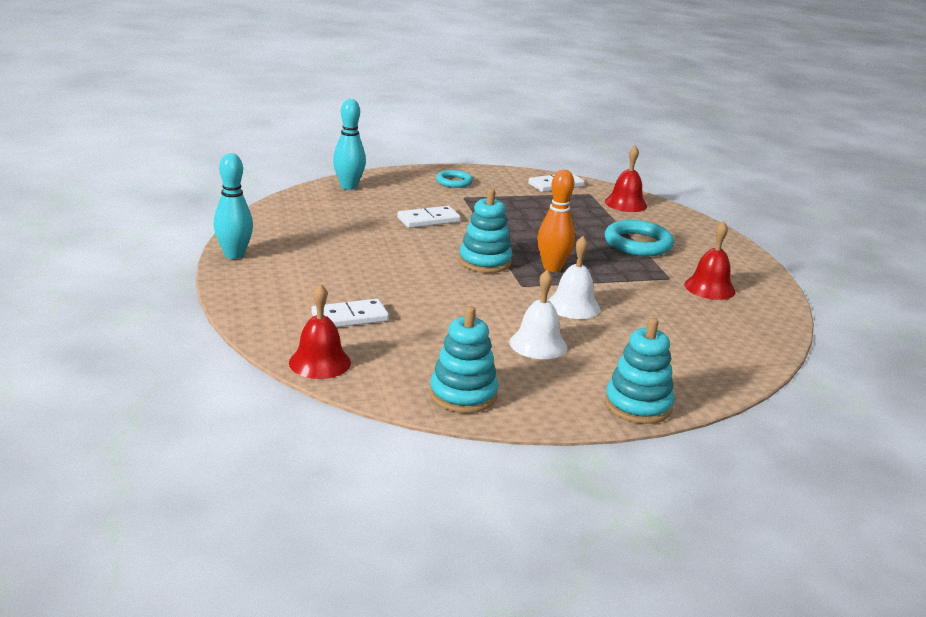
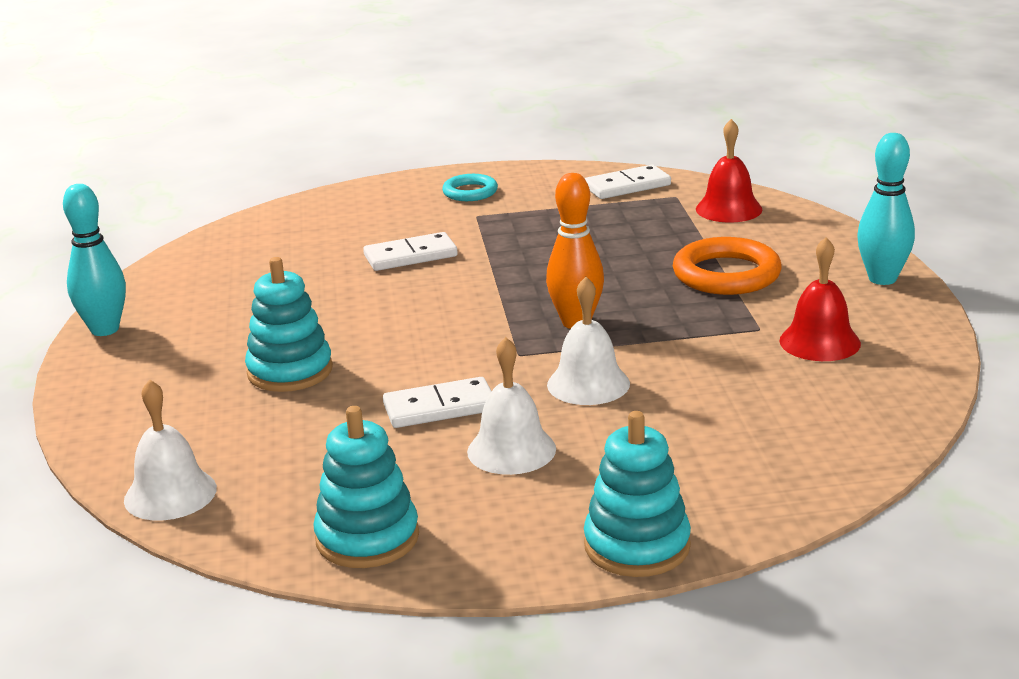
camera: 10 degrees right, 0 degrees up
(319, 362) = (170, 494): red bell -> white bell
(349, 186) = (309, 211): turquoise bowling pin -> turquoise bowling pin (882, 279)
(350, 317) = (239, 419): white domino -> white domino (439, 407)
(485, 261) = (474, 318): turquoise stacking toy -> turquoise stacking toy (290, 371)
(638, 243) = (726, 274): turquoise ring -> orange ring

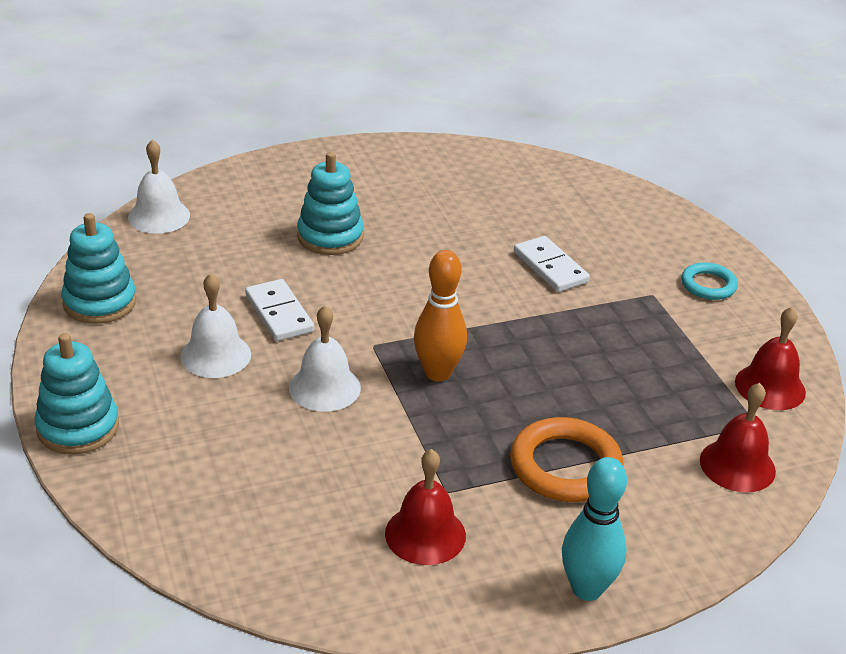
camera: 75 degrees right, 10 degrees up
(105, 329) = (384, 148): turquoise bowling pin -> none
(627, 186) = (770, 387): white domino -> red bell

